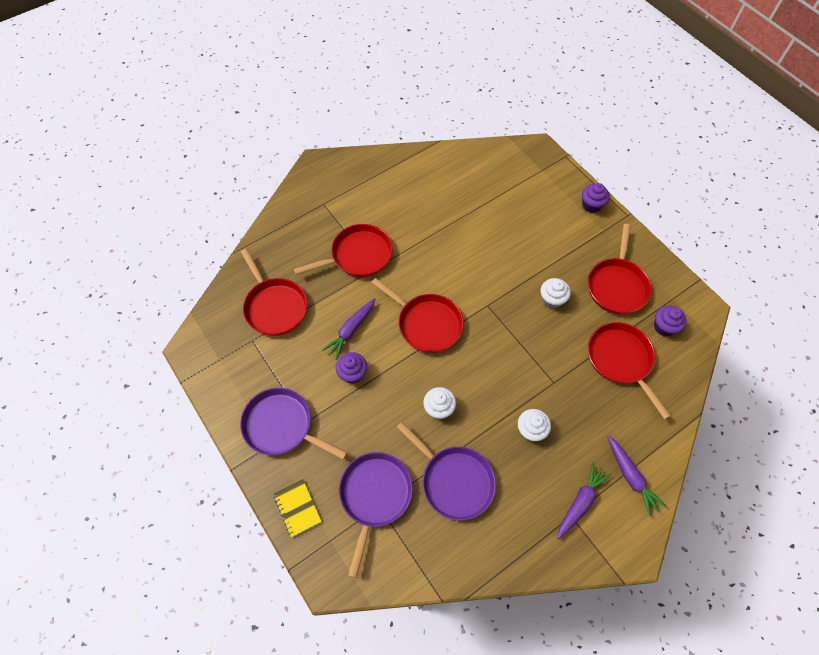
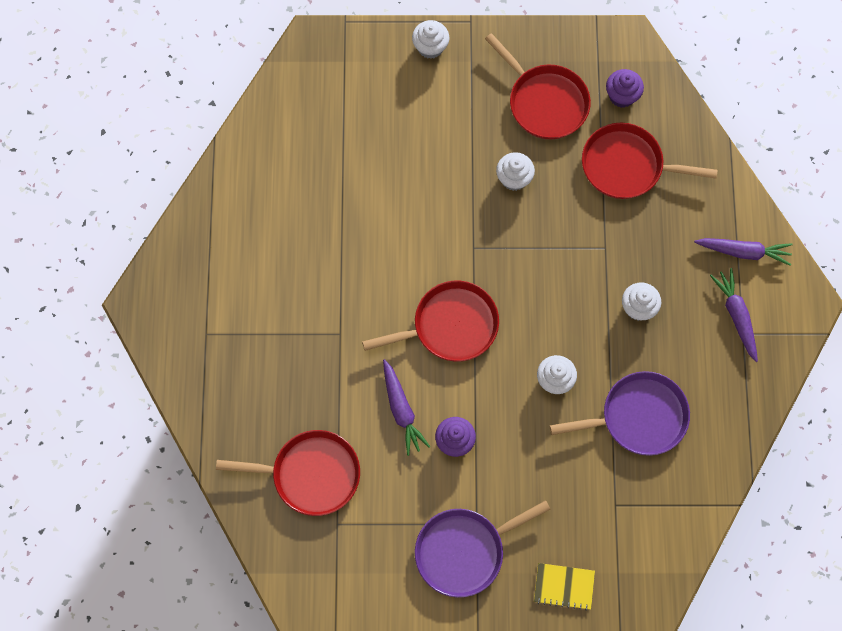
camera: 55 degrees left, 10 degrees up
(358, 256) = (310, 341): red pan -> none
(374, 496) = (602, 503): purple pan -> none
(591, 205) = (430, 47): purple cupcake -> white cupcake

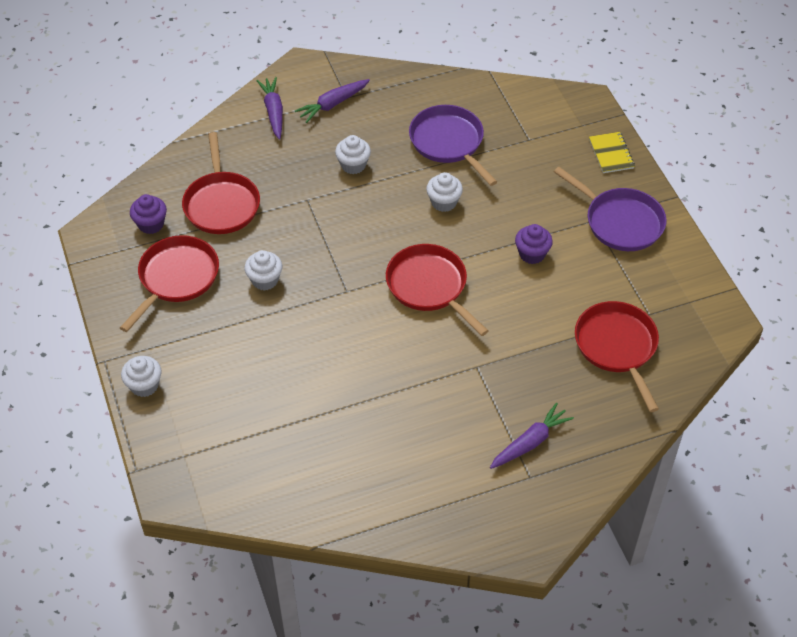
camera: 110 degrees left, 20 degrees down
(401, 410) = (524, 299): purple carrot -> purple carrot (530, 442)

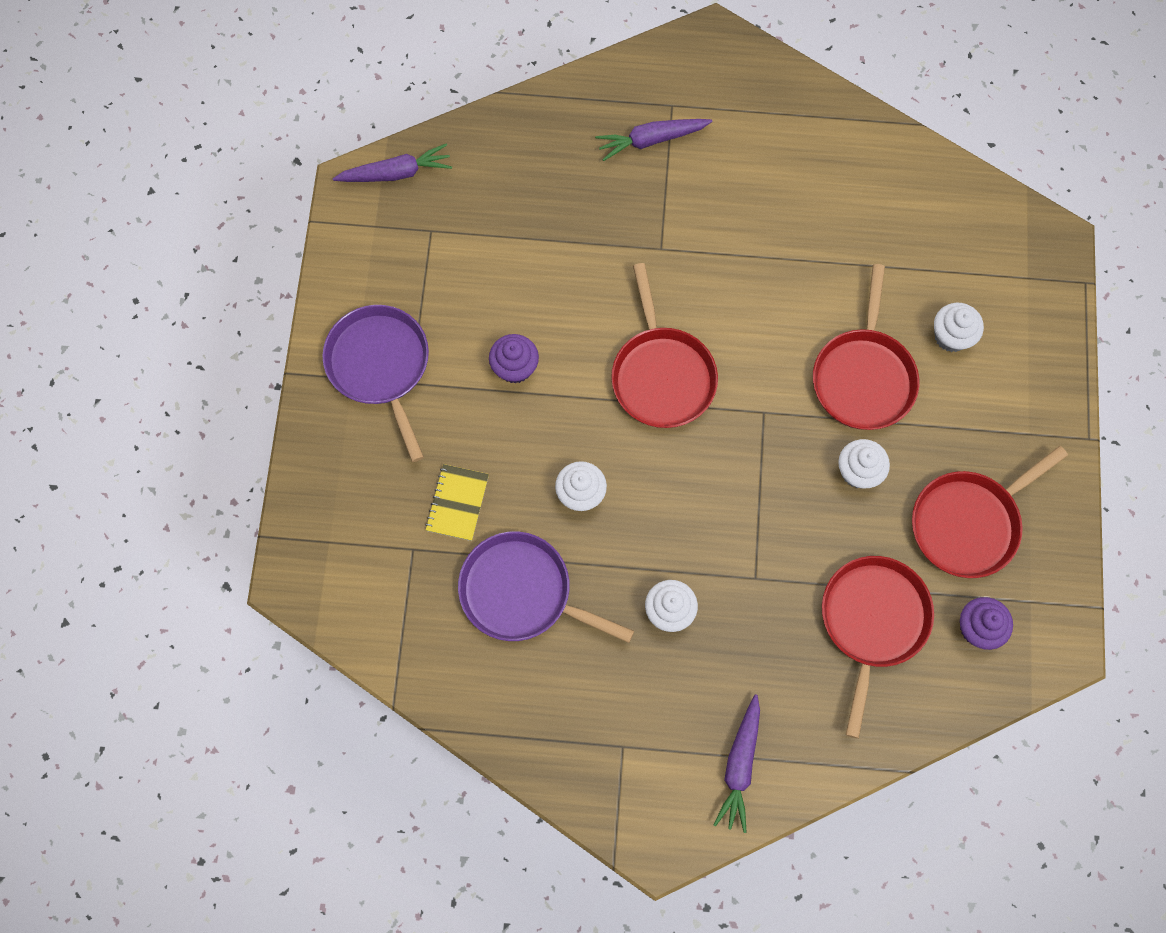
camera: 155 degrees left, 20 degrees up
(144, 385) = (1049, 384): white cupcake -> white cupcake (951, 336)
(333, 104) = (648, 741): purple carrot -> purple carrot (396, 173)
(449, 143) = (522, 592): purple pan -> purple pan turned 120 degrees clockwise
(611, 154) = (322, 476): yellow notebook -> yellow notebook (457, 503)
(617, 347) = (492, 206): red pan -> red pan (863, 377)

